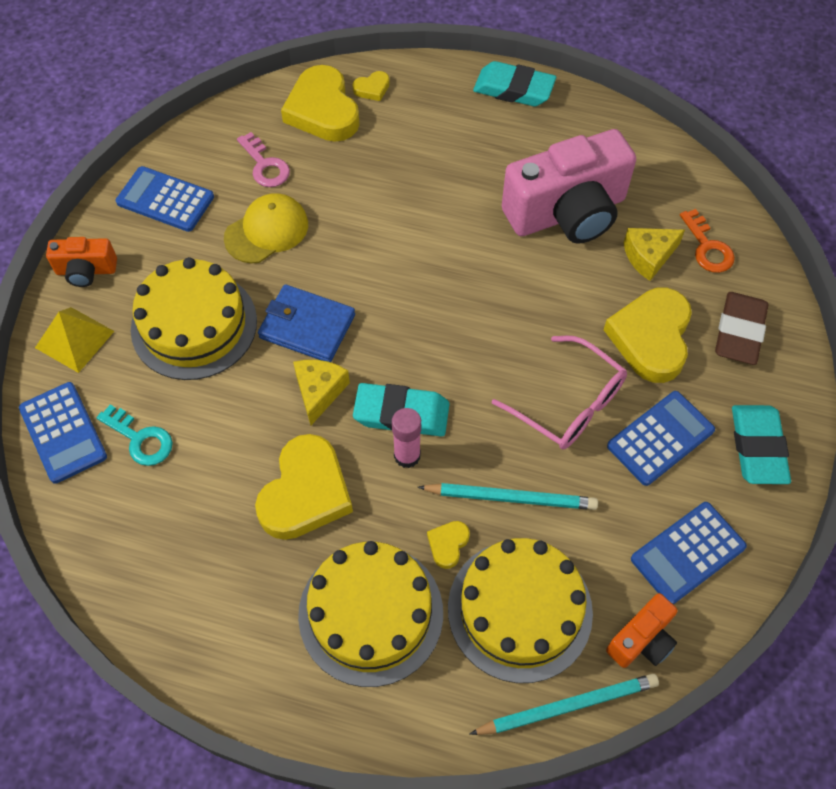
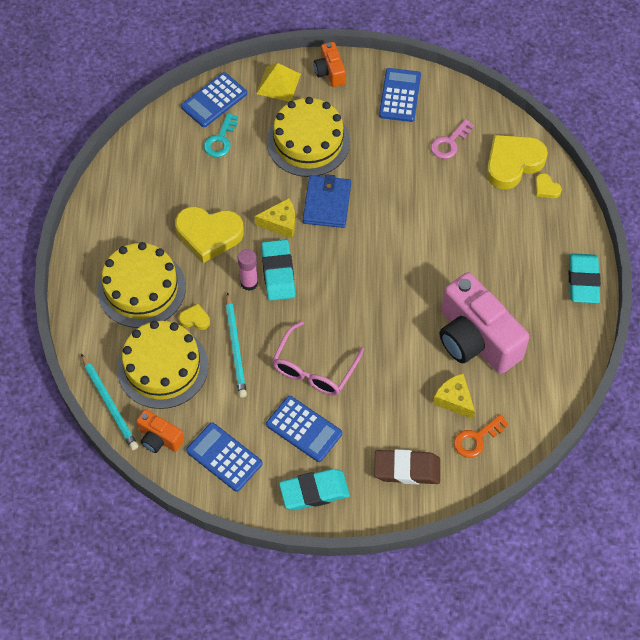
camera: 75 degrees right, 0 degrees up
(267, 231) = (394, 159): yellow cap -> none
(651, 338) = (383, 411): yellow heart -> none

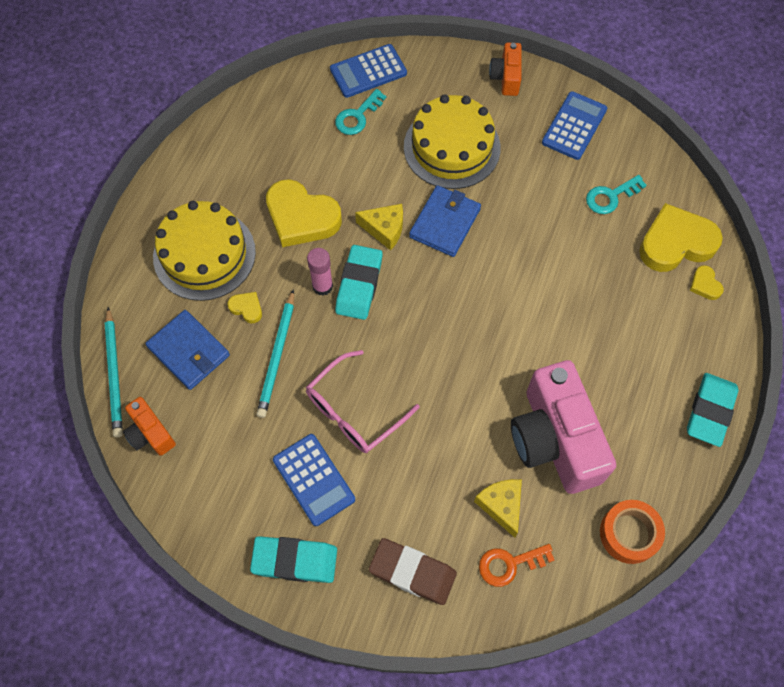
camera: 20 degrees right, 5 degrees up
(162, 367) = (189, 351): yellow cake -> blue wallet
(224, 457) = (211, 481): blue calculator -> none
(278, 84) = (444, 74): yellow pyramid -> none
(449, 143) = (610, 197): pink key -> turquoise key
(555, 388) = (629, 534): none -> orange tape

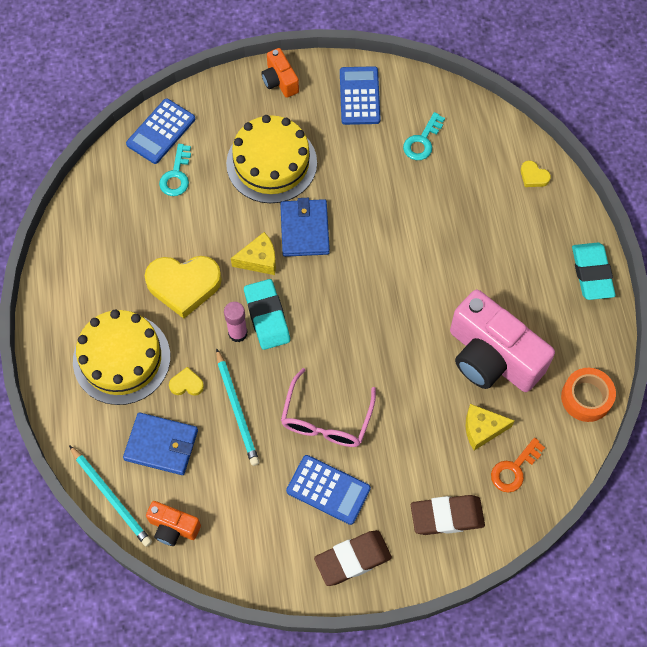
camera: 30 degrees left, 0 degrees up
(295, 561) = (352, 559): turquoise eraser -> brown eraser
(501, 505) = (482, 429): yellow cheese -> yellow cheese turned 45 degrees counterclockwise
(676, 243) = (493, 154): yellow heart -> none

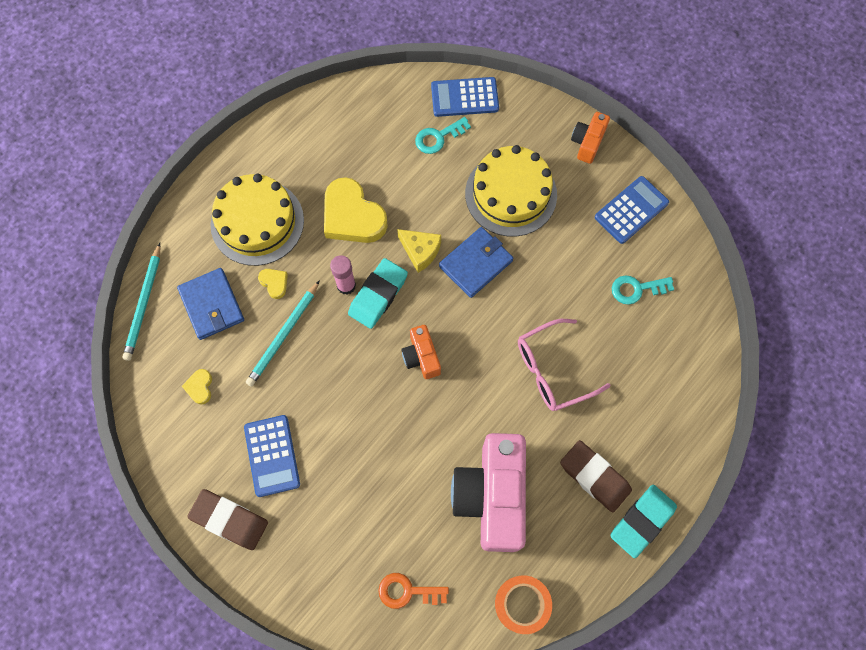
camera: 50 degrees right, 5 degrees up
(173, 527) = (154, 366): orange camera -> orange camera (421, 357)
(326, 419) = (329, 408): pink glasses -> pink glasses (552, 370)
(447, 516) = (322, 567): brown eraser -> brown eraser (594, 477)
(482, 429) = (421, 537): yellow cheese -> none
(533, 176) = (688, 402): yellow heart -> yellow heart (200, 387)

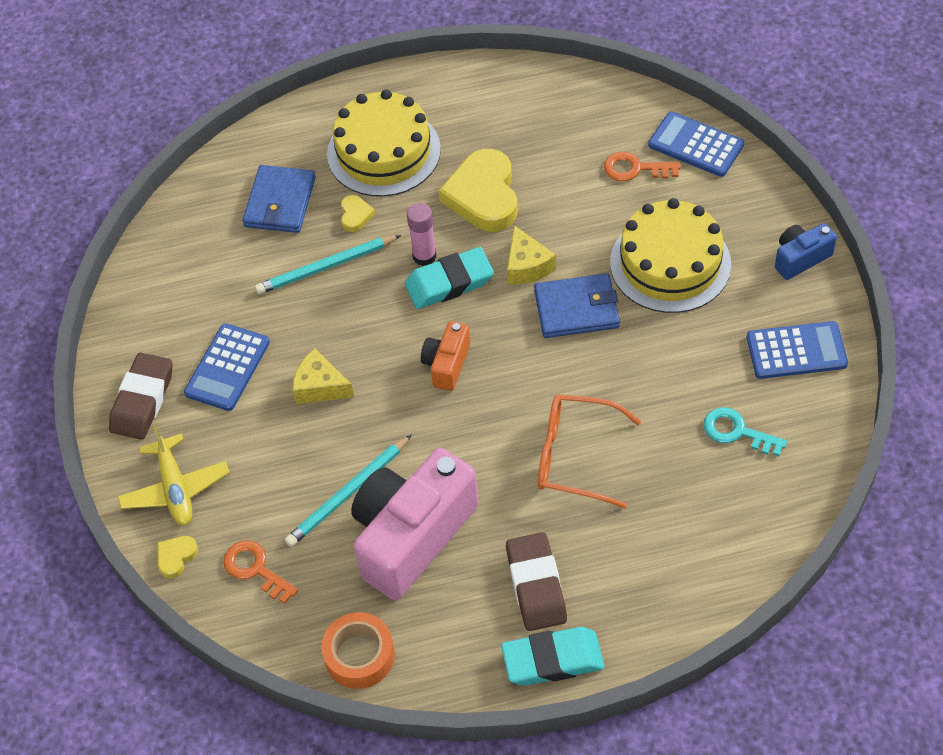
camera: 40 degrees right, 15 degrees down
(144, 304) = (218, 167): turquoise pencil -> turquoise pencil (348, 494)
(200, 387) = (210, 268): yellow heart -> yellow heart (176, 557)
(229, 520) = (142, 400): brown eraser -> brown eraser turned 45 degrees clockwise
(305, 570) = (175, 488): none -> yellow plane
(348, 428) = (320, 386): none -> yellow cheese
(438, 137) = (635, 169): turquoise key -> orange key
(552, 370) = (575, 456): pink glasses -> orange glasses
(587, 143) = (800, 258): orange camera -> blue camera

